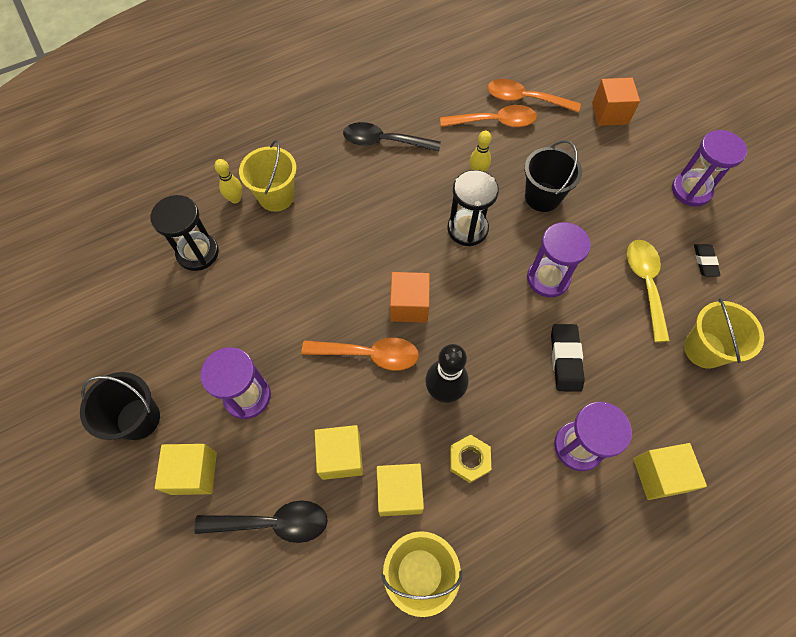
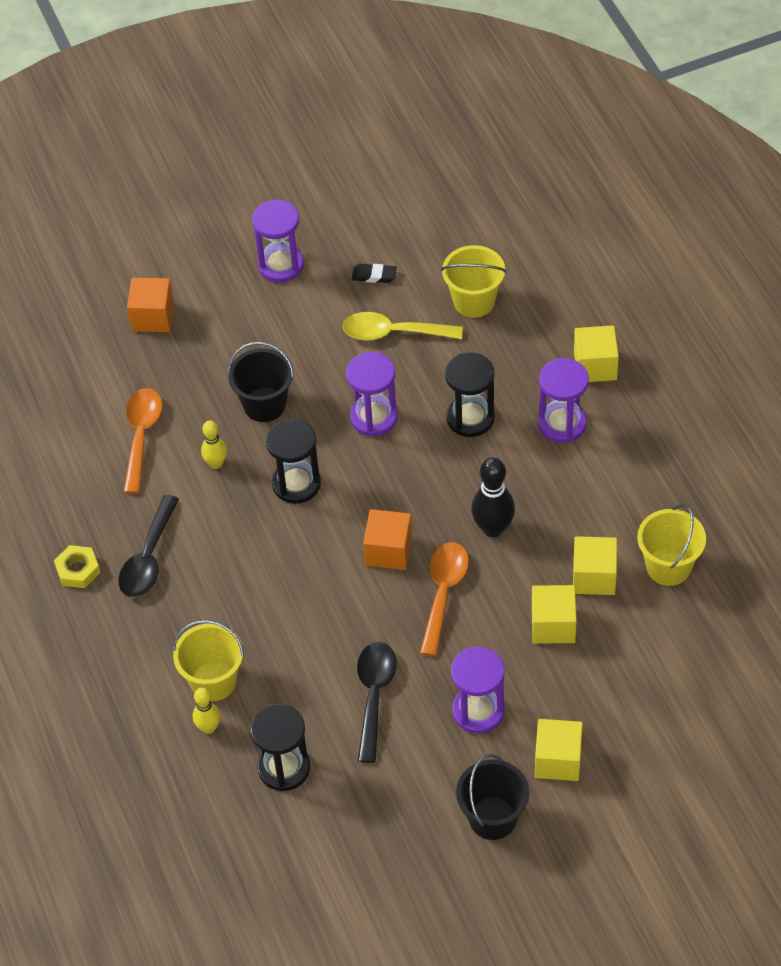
camera: 80 degrees left, 10 degrees down
(273, 522) = (614, 687): black spoon -> black spoon (374, 695)
(469, 460) = (566, 515): yellow nut -> yellow nut (78, 570)
(525, 99) = (111, 399): orange spoon -> none
(565, 359) = (470, 418): black eraser -> black hourglass

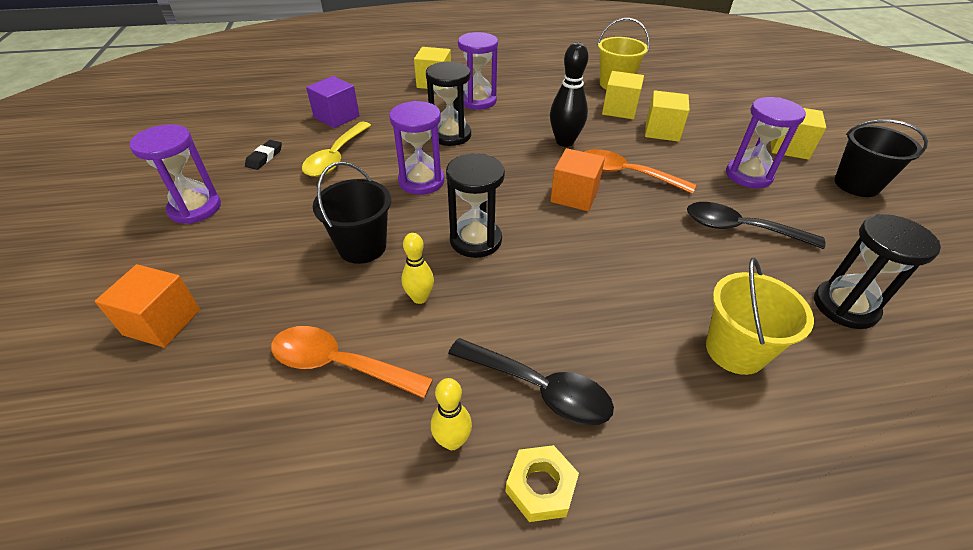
camera: 80 degrees left, 10 degrees down
(208, 727) = (805, 366): yellow bowling pin -> yellow bowling pin (452, 441)
(474, 301) = (336, 117): yellow bucket -> purple cube

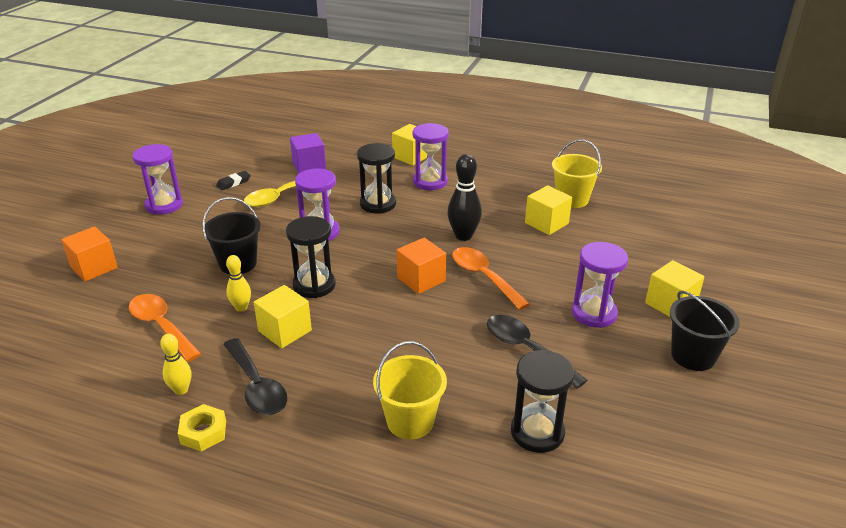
camera: 30 degrees right, 10 degrees down
(662, 131) = (562, 253): yellow cube -> yellow cube (285, 331)

